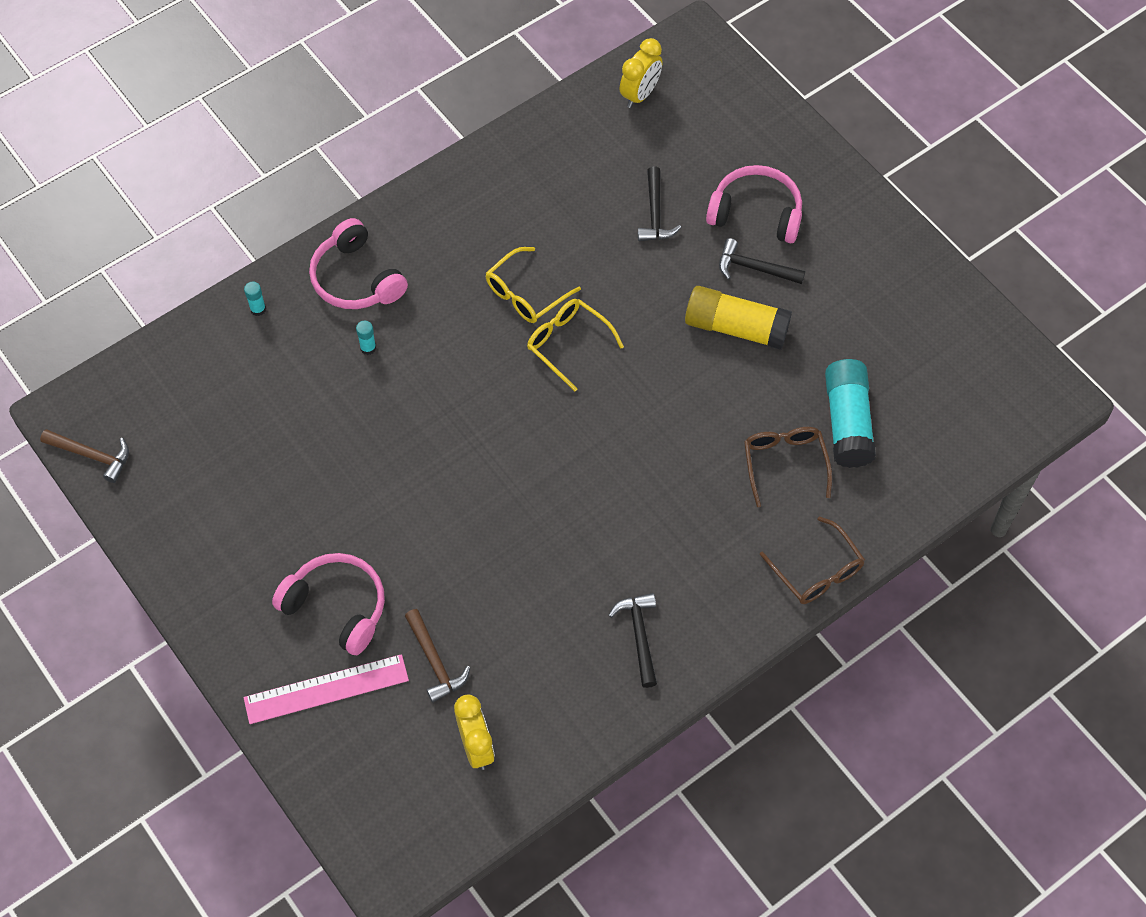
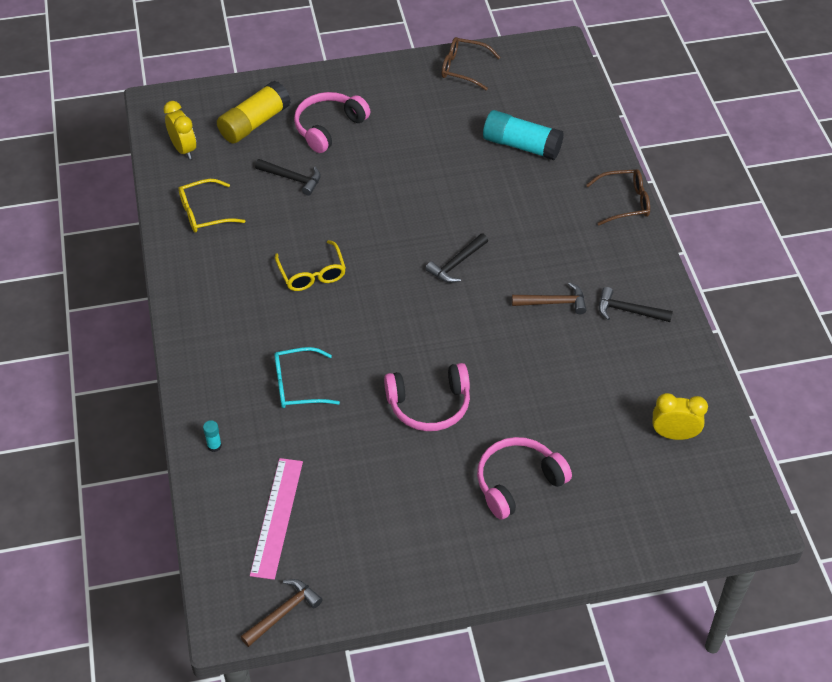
camera: 65 degrees left, 10 degrees down
(326, 689) = (585, 513): pink ruler -> pink ruler (277, 517)
(356, 279) = (229, 371): pink headphones -> pink headphones (429, 405)
(368, 348) = (298, 385): turquoise glue stick -> turquoise glasses
(435, 661) = (594, 436): brown hammer -> brown hammer (553, 302)
(568, 344) = (371, 265): yellow glasses -> yellow glasses (204, 213)
(735, 327) = (414, 172): yellow glue stick -> yellow glue stick (254, 123)
(754, 268) = (373, 145): black hammer -> black hammer (456, 264)
(784, 464) = (535, 187): brown glasses -> brown glasses (463, 68)

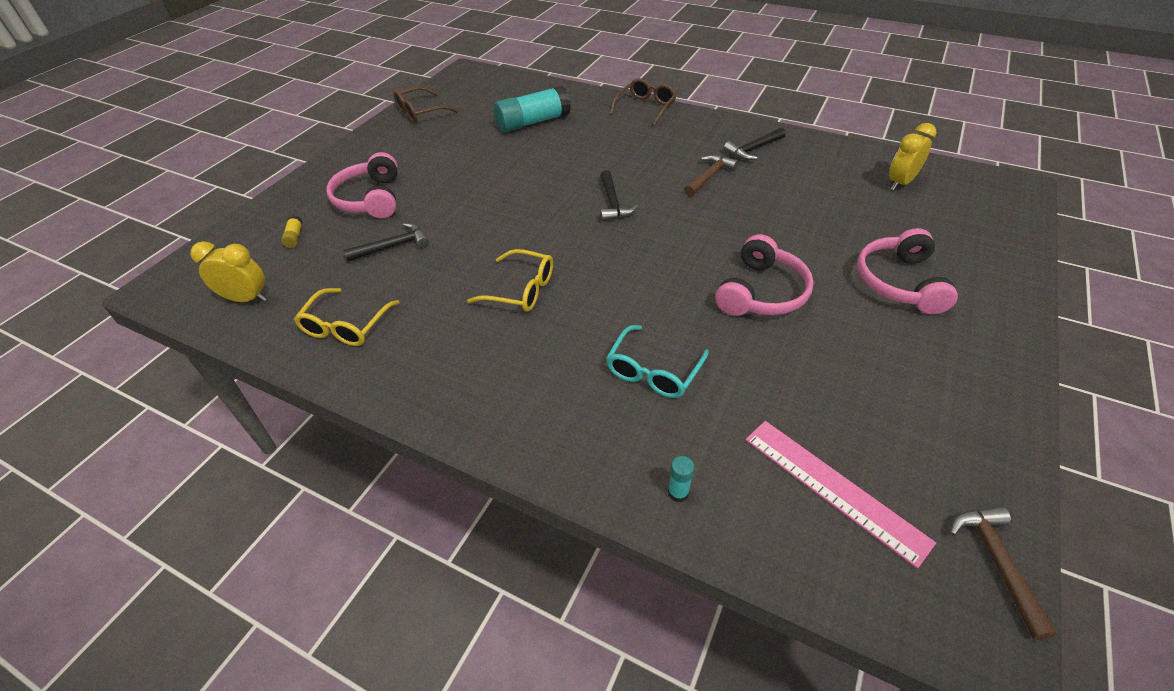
camera: 50 degrees left, 5 degrees down
(254, 123) = (294, 237): yellow glue stick -> yellow glue stick, size x0.40

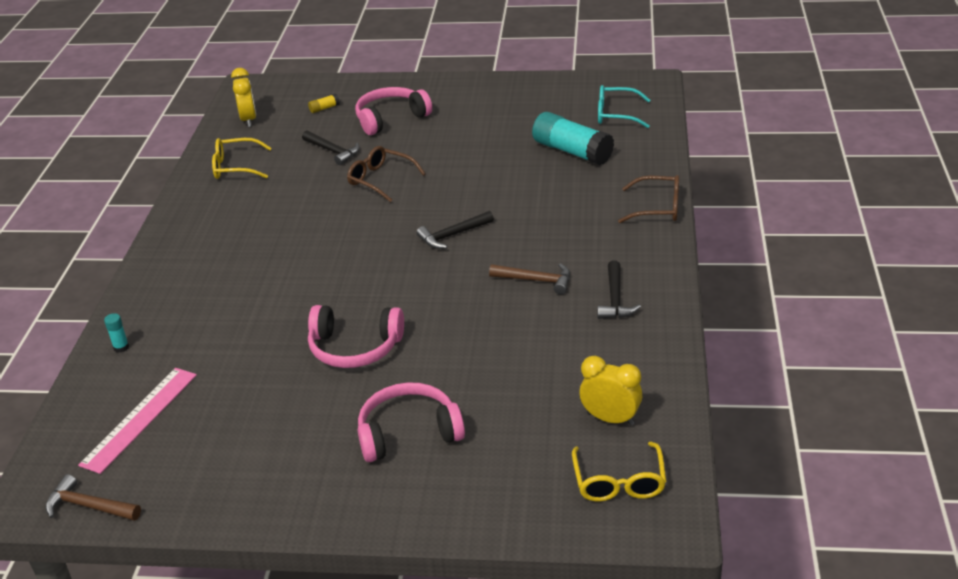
camera: 70 degrees right, 10 degrees down
(420, 112) = (546, 89): brown glasses -> brown glasses (381, 180)
(521, 290) = (305, 224): yellow glasses -> yellow glasses (619, 482)
(653, 371) = (234, 310): turquoise glasses -> turquoise glasses (616, 114)
(753, 149) = (615, 299): black hammer -> black hammer turned 120 degrees counterclockwise
(996, 562) = (89, 506): brown hammer -> brown hammer turned 135 degrees counterclockwise

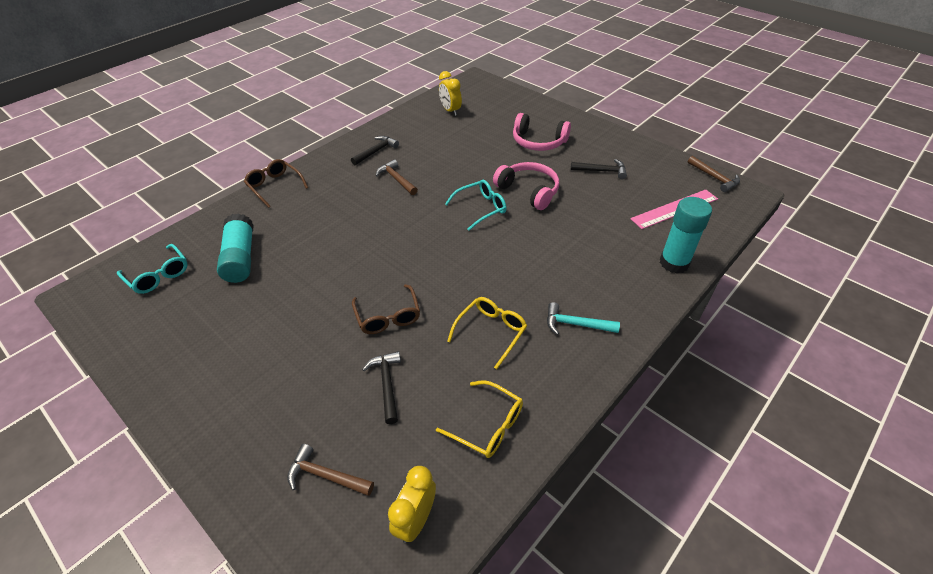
camera: 145 degrees left, 10 degrees up
(121, 347) = (674, 263): turquoise glue stick -> turquoise glue stick, size x2.48
(204, 248) = (576, 324): none -> turquoise hammer
(324, 108) = (326, 475): yellow glue stick -> brown hammer
(390, 118) = (293, 401): pink headphones -> none
(394, 299) = (481, 208): none -> turquoise glasses
(452, 235) = (401, 233): black hammer -> black hammer (602, 171)
(619, 482) = (475, 93): yellow glasses -> yellow glasses (491, 332)

